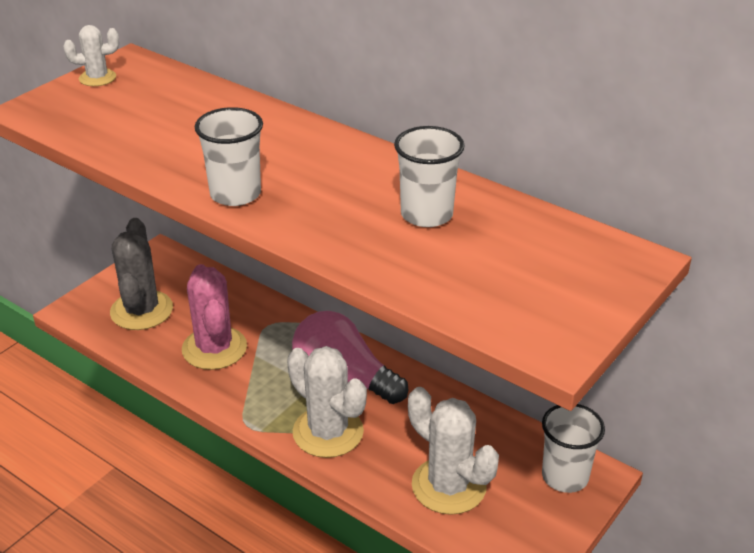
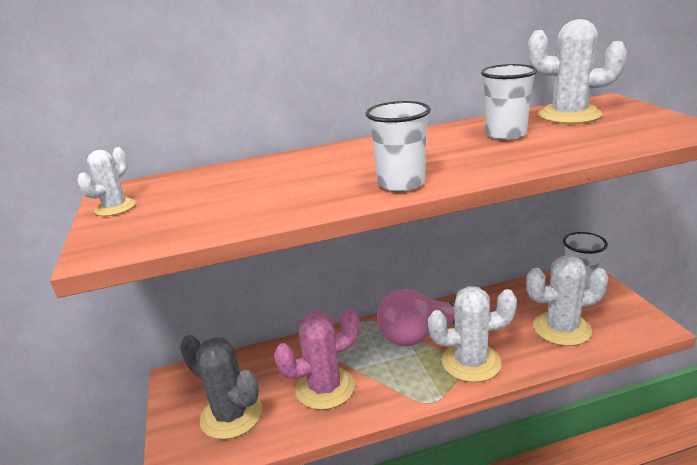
camera: 50 degrees left, 10 degrees down
(214, 348) = (325, 388): pink cactus -> pink cactus turned 45 degrees counterclockwise
(539, 242) = (569, 115): none -> white cactus

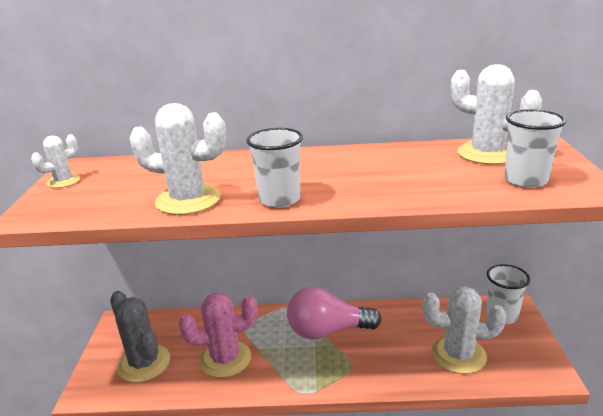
camera: 15 degrees right, 0 degrees up
(471, 362) = (357, 366): white cactus -> white cactus (188, 200)
(505, 134) = (410, 165): white cup -> white cup (525, 180)

